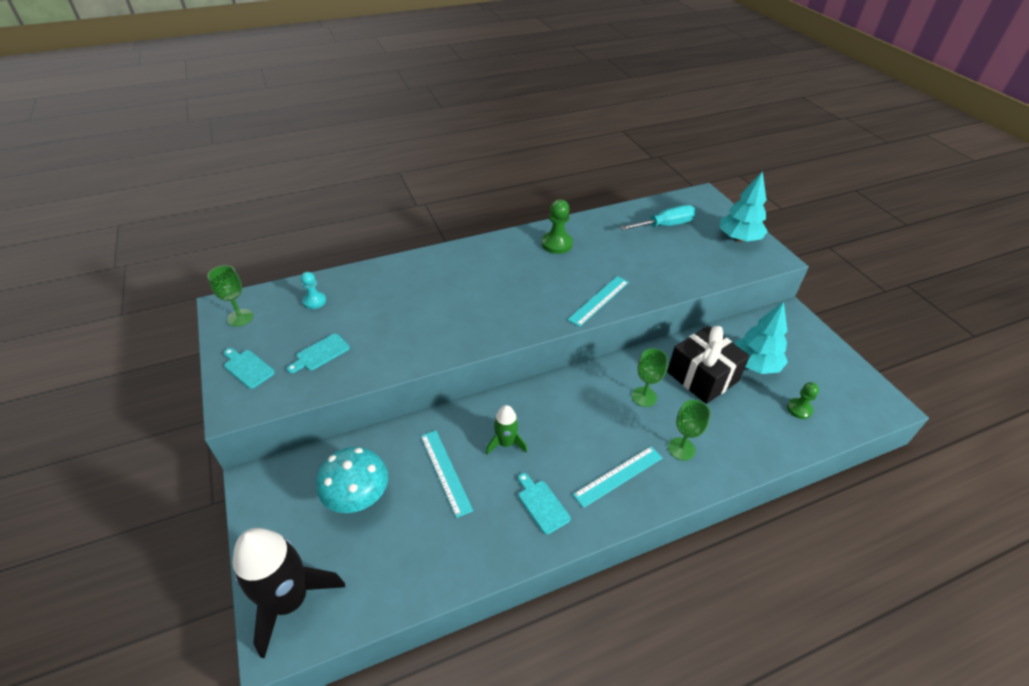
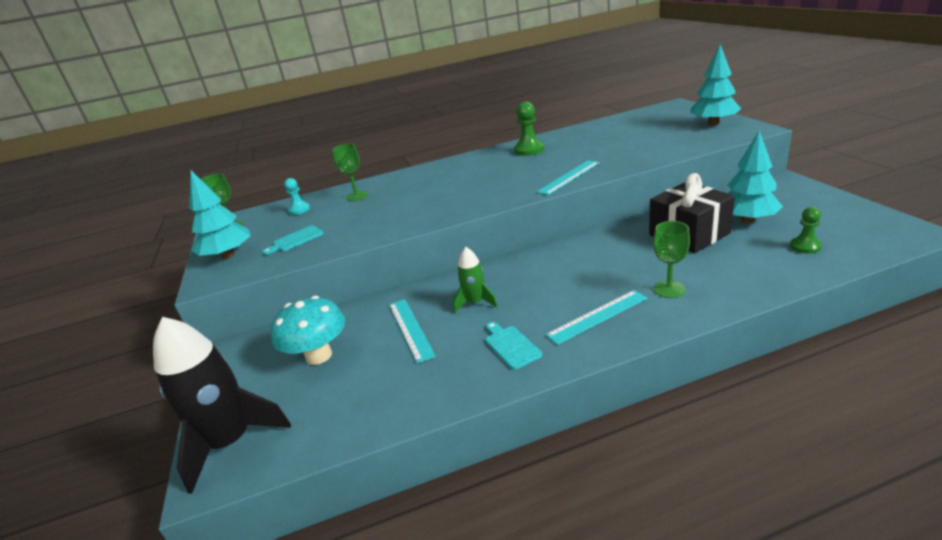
camera: 10 degrees right, 15 degrees down
(247, 368) = (228, 255): turquoise cutting board -> turquoise tree
(644, 397) = (625, 255): green goblet -> green goblet (357, 196)
(665, 225) = (636, 126): turquoise screwdriver -> none

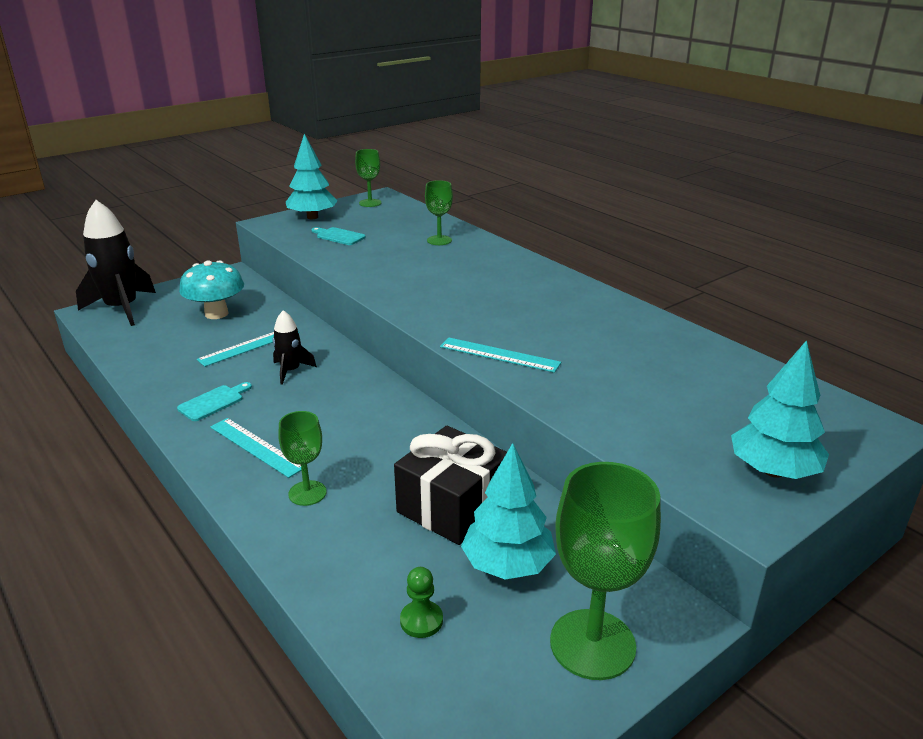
camera: 65 degrees right, 0 degrees up
(299, 210) = (406, 221): turquoise pawn -> none
(475, 302) = (290, 371): green rocket -> black rocket
(529, 150) = (598, 315): green pawn -> none
(810, 201) = (592, 644): none -> green goblet

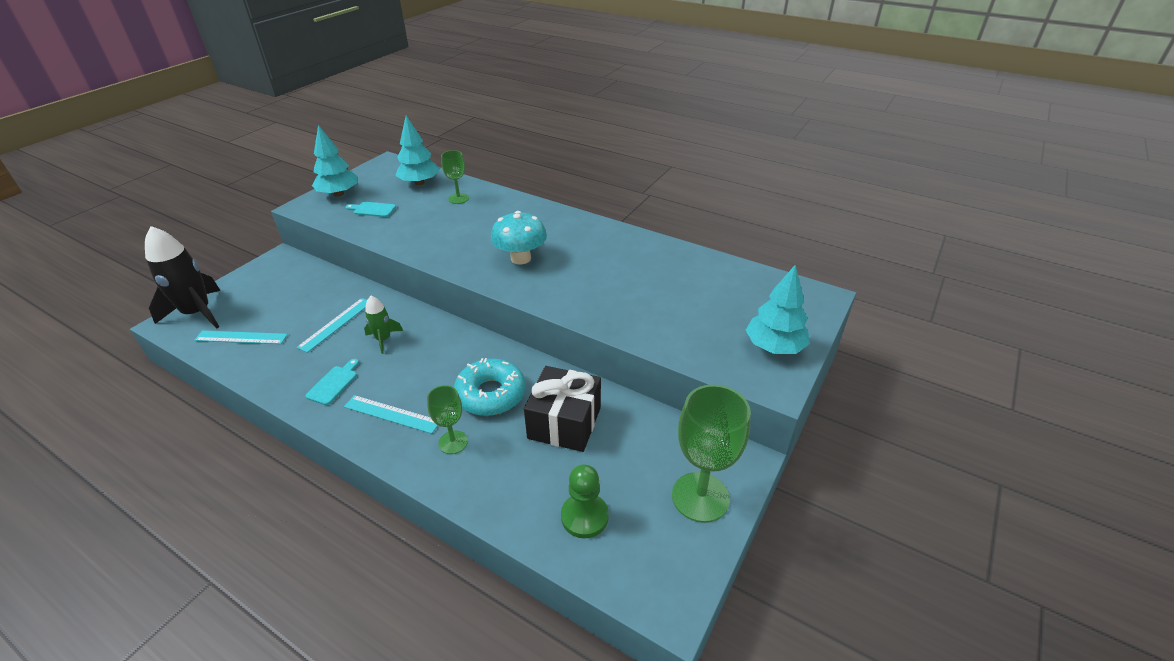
camera: 20 degrees left, 10 degrees up
(216, 314) = (289, 299): turquoise mushroom -> turquoise mushroom (520, 258)
(290, 371) = (383, 339): black rocket -> green rocket
(370, 203) = (381, 170): green goblet -> none
(379, 453) = (491, 394): none -> turquoise donut
(421, 620) = (584, 516): green pawn -> green pawn, size x1.55
(499, 355) = (556, 296): turquoise ruler -> turquoise ruler (241, 337)
(507, 565) = (622, 456): turquoise tree -> turquoise tree (419, 183)

